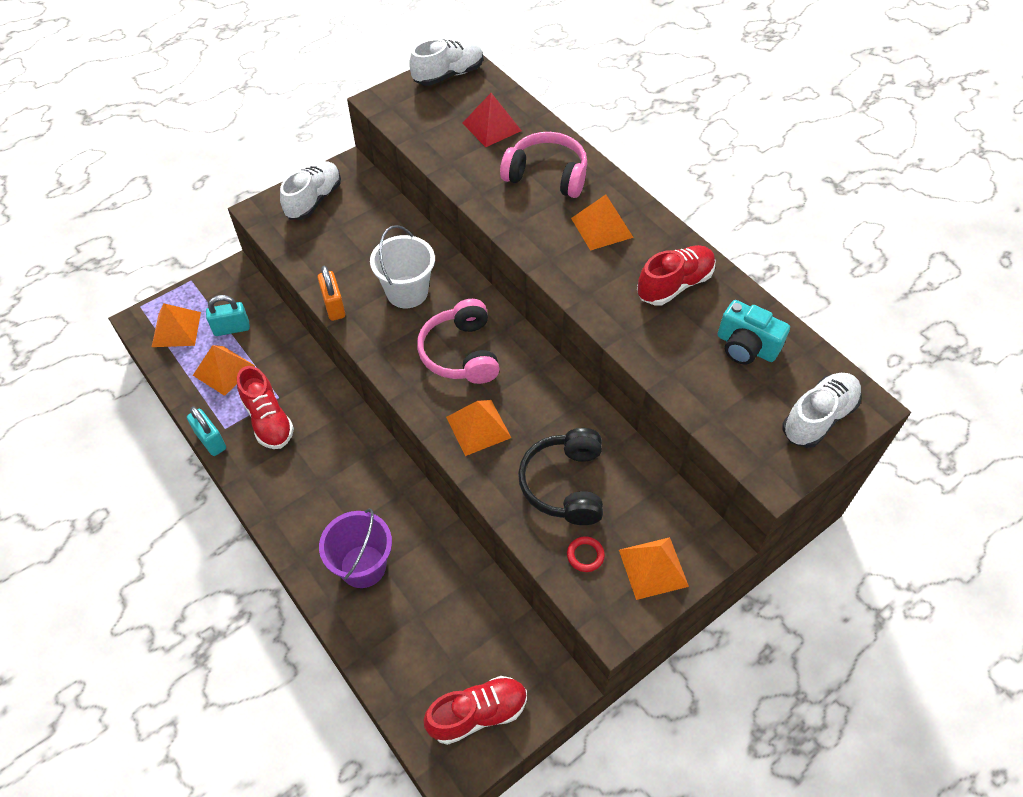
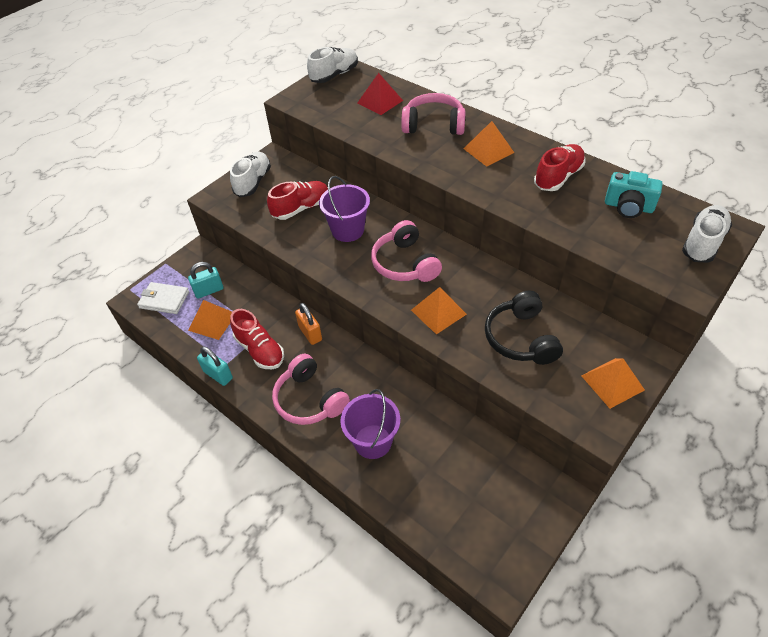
camera: 10 degrees left, 5 degrees down
(176, 329) = (164, 300): orange pyramid -> white wallet
(307, 496) = (309, 399): none -> pink headphones
(334, 306) = (294, 250): orange padlock -> orange padlock (310, 333)
(407, 292) = (347, 230): white bucket -> purple bucket
(477, 714) = (505, 532): red shoe -> red shoe (301, 208)
(585, 555) = (557, 385): red ring -> none

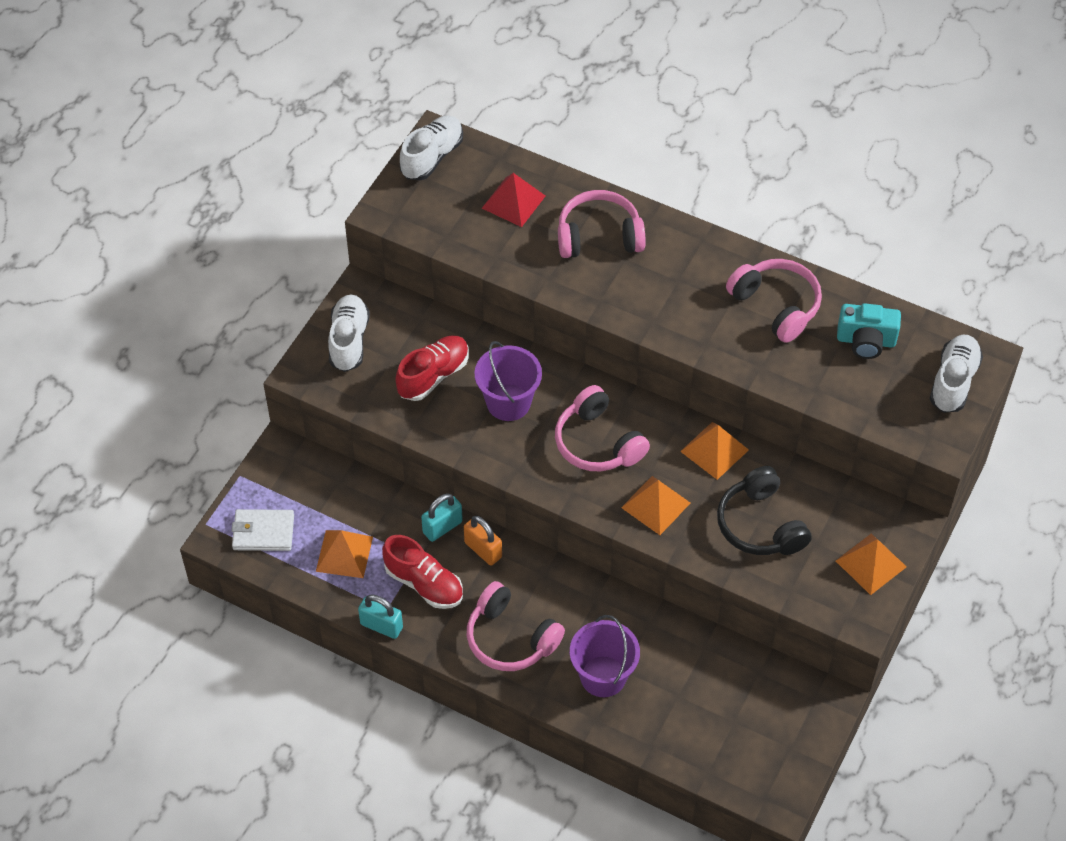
camera: 15 degrees left, 5 degrees up
(209, 291) = (321, 509): turquoise padlock -> turquoise padlock (442, 527)
(488, 150) = (681, 272): orange pyramid -> orange pyramid (714, 450)
(558, 177) = (776, 305): red shoe -> pink headphones

